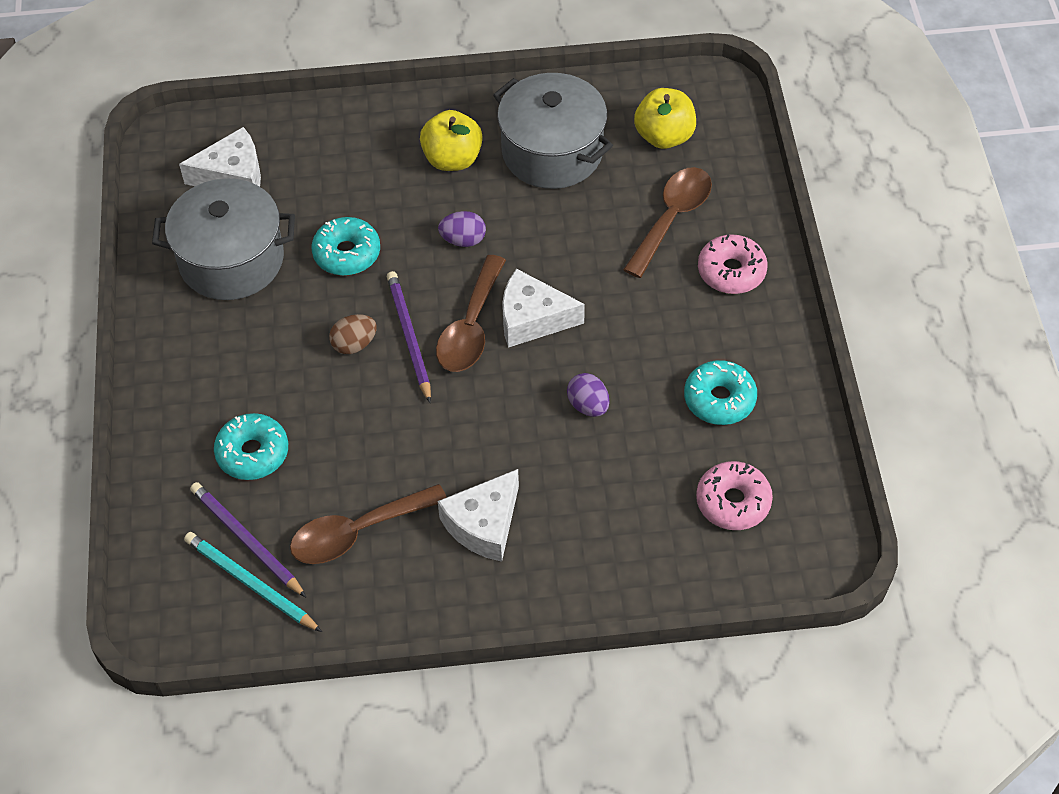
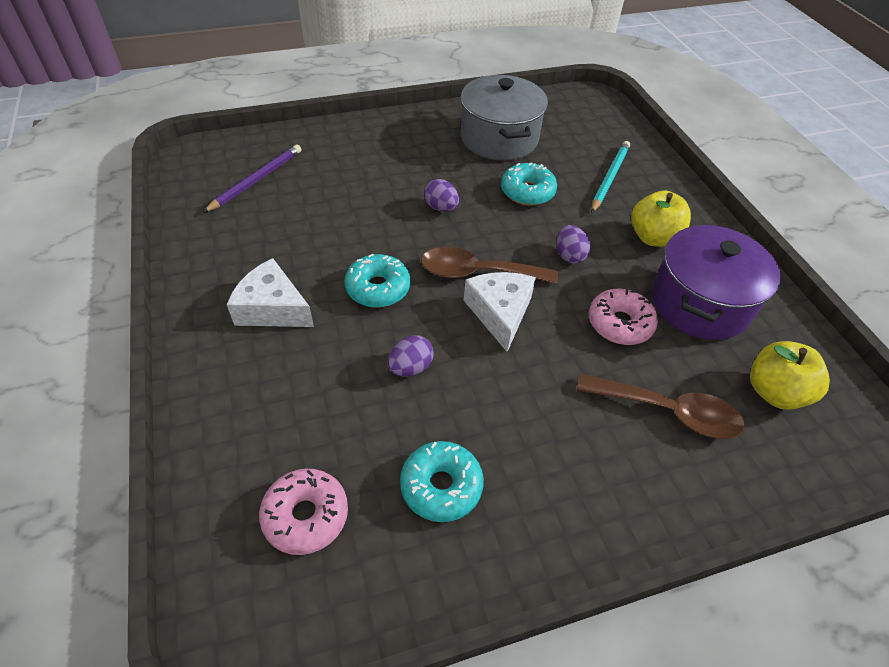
camera: 75 degrees right, 5 degrees down
(233, 176) = (574, 128): white cheese -> none
(250, 583) = (220, 187): turquoise pencil -> turquoise pencil (609, 178)
(253, 453) = (332, 172): turquoise donut -> turquoise donut (378, 288)
(354, 344) = (441, 208): brown egg -> purple egg
(358, 532) = (264, 234): brown spoon -> none
(409, 336) = (457, 237): purple pencil -> none
(552, 152) = (700, 303): grey pot -> purple pot
(731, 271) = (621, 479): pink donut -> pink donut (619, 323)

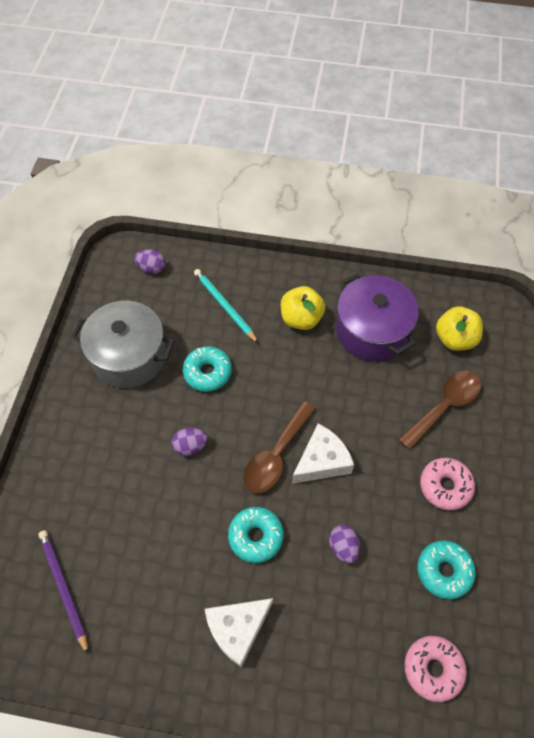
camera: 60 degrees left, 10 degrees up
(500, 313) = (322, 461): white cheese -> white cheese turned 120 degrees clockwise
(569, 256) = (290, 383): purple egg -> purple egg (152, 268)
(619, 323) = (366, 390): pink donut -> pink donut (445, 486)

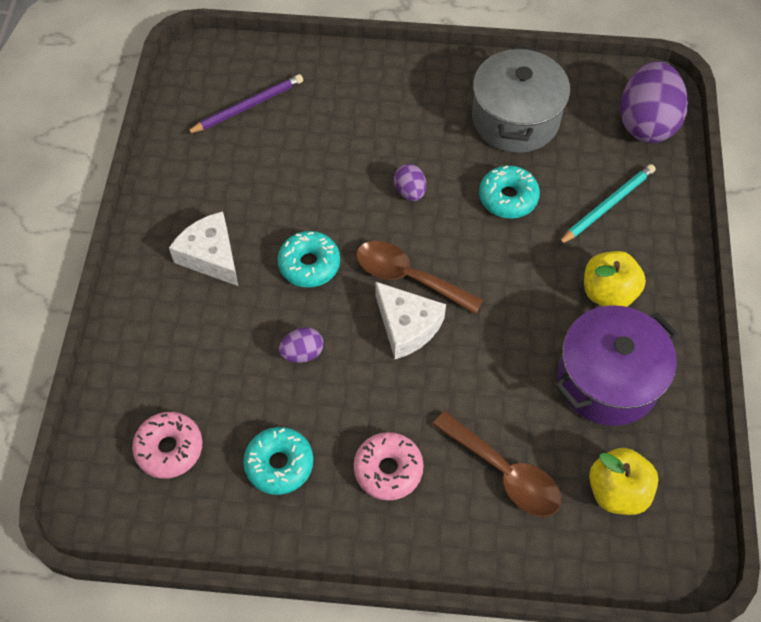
camera: 85 degrees right, 0 degrees up
(152, 268) = (646, 123): purple egg -> purple egg, size x2.12

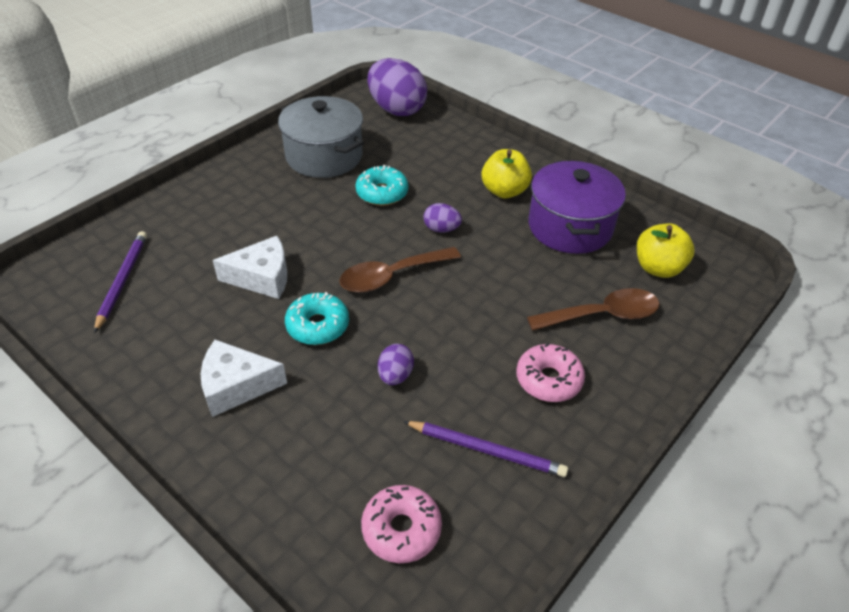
camera: 55 degrees left, 15 degrees down
(279, 464) = (487, 450): turquoise donut -> purple pencil
(407, 326) = (433, 300): white cheese -> white cheese (262, 277)
(410, 192) = (319, 235): purple egg -> purple egg (441, 229)
(607, 205) = (438, 156): turquoise pencil -> none

